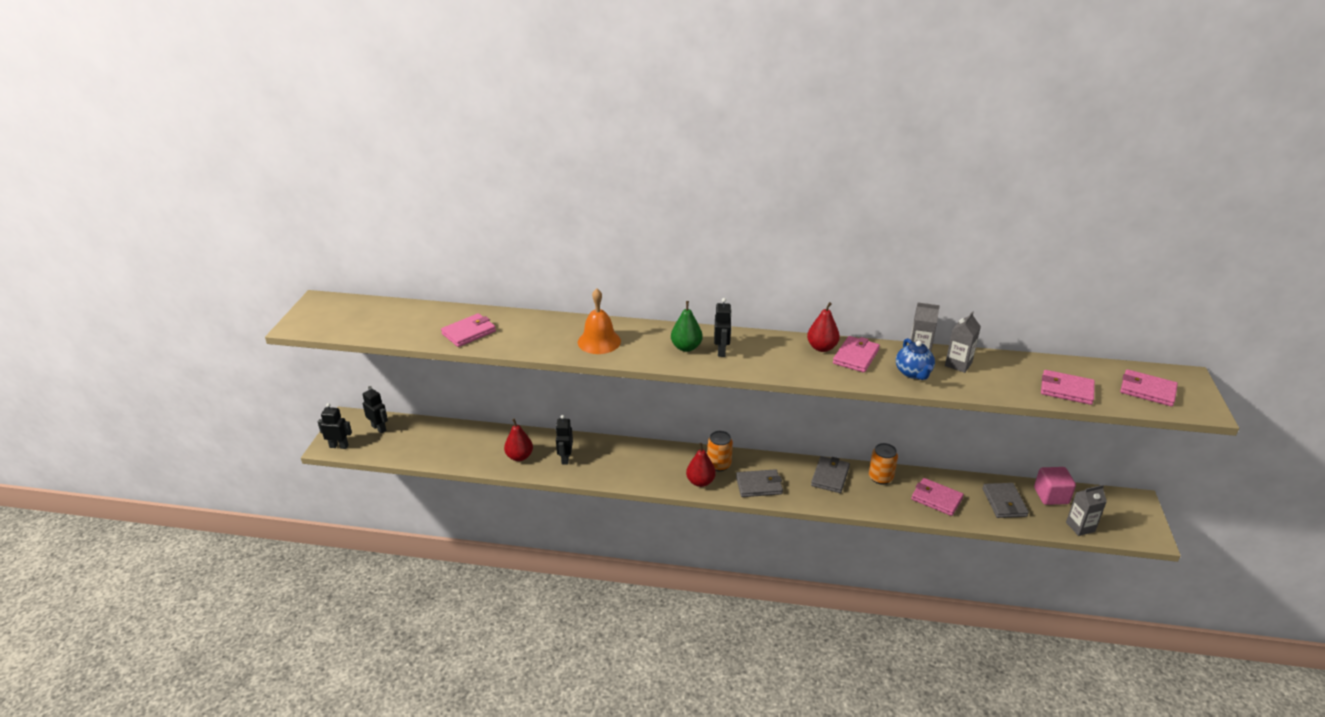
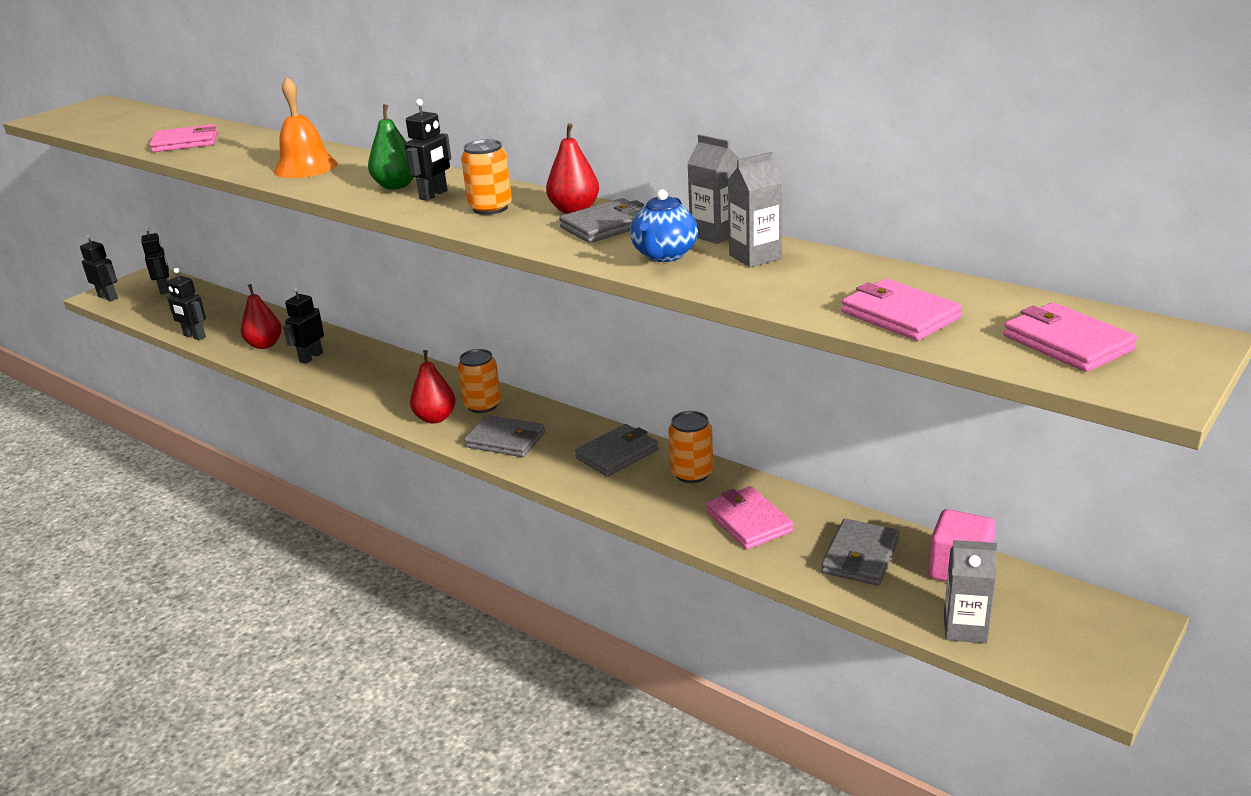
camera: 30 degrees right, 5 degrees down
(456, 463) = (194, 336): none -> black robot
(771, 355) = (490, 208): none -> orange can
(856, 356) = (607, 226): pink wallet -> grey wallet

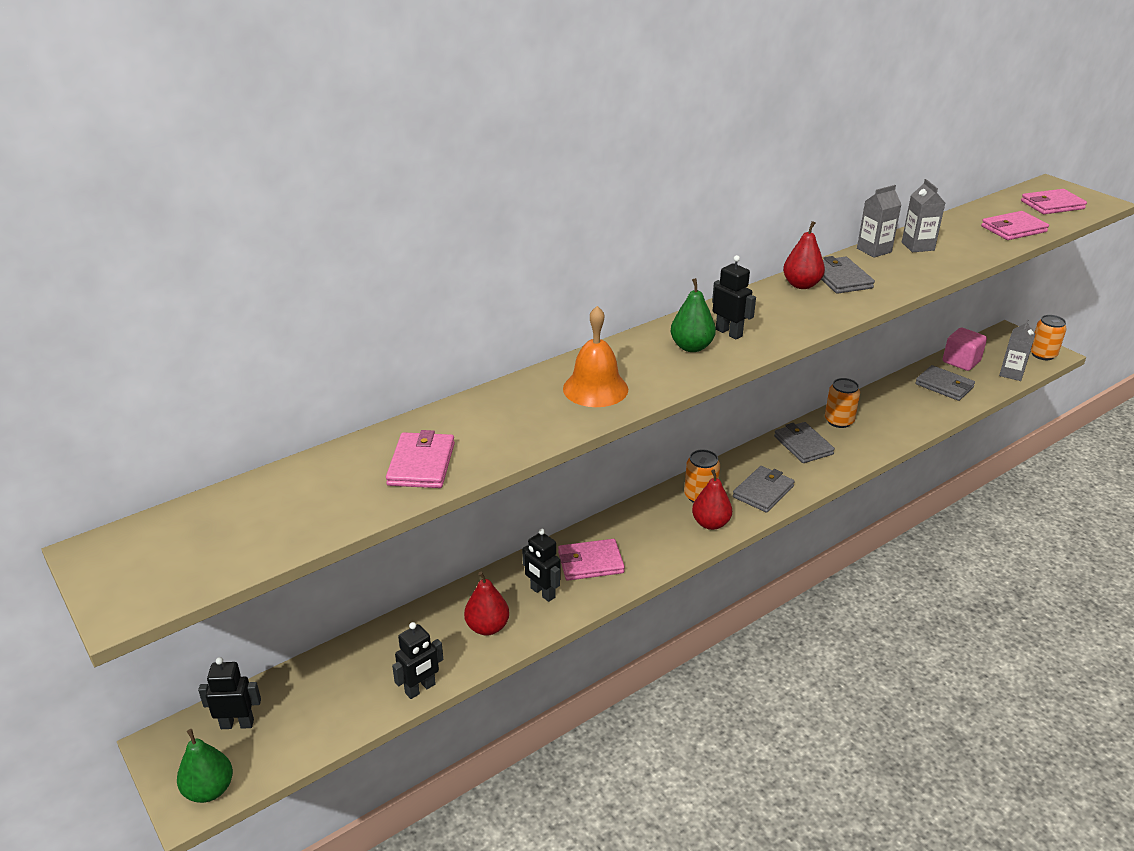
camera: 75 degrees left, 5 degrees up
(108, 297) = (209, 790): black robot -> green pear
(490, 208) = (777, 313): orange can -> orange can (1042, 354)
(664, 255) = (904, 269): blue teapot -> none
(748, 521) = (901, 412): pink wallet -> pink wallet (590, 563)

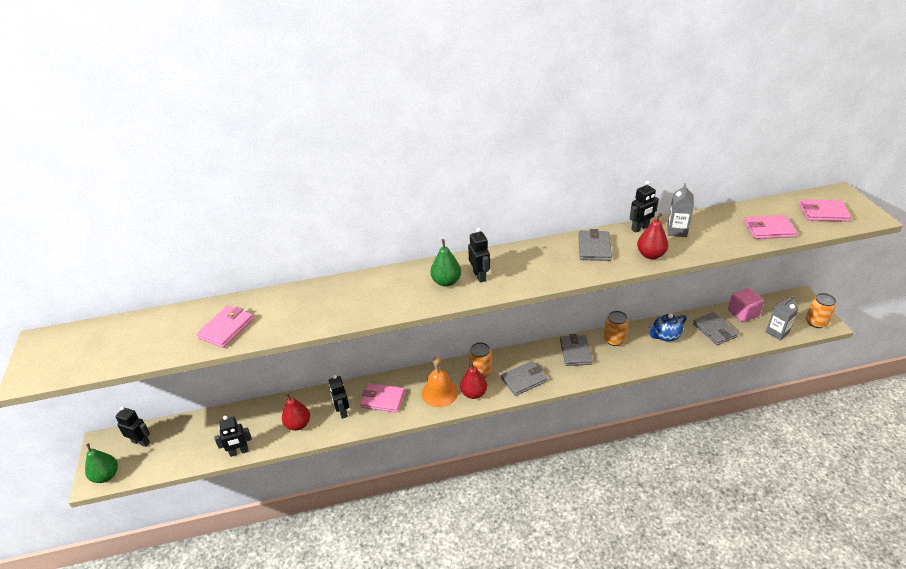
camera: 25 degrees right, 5 degrees up
(595, 389) = (362, 299): orange bell -> orange bell (439, 392)
(801, 285) = (561, 247): red pear -> red pear (650, 255)
(874, 250) = (640, 228): grey carton -> black robot
(894, 404) = (665, 336): none -> blue teapot

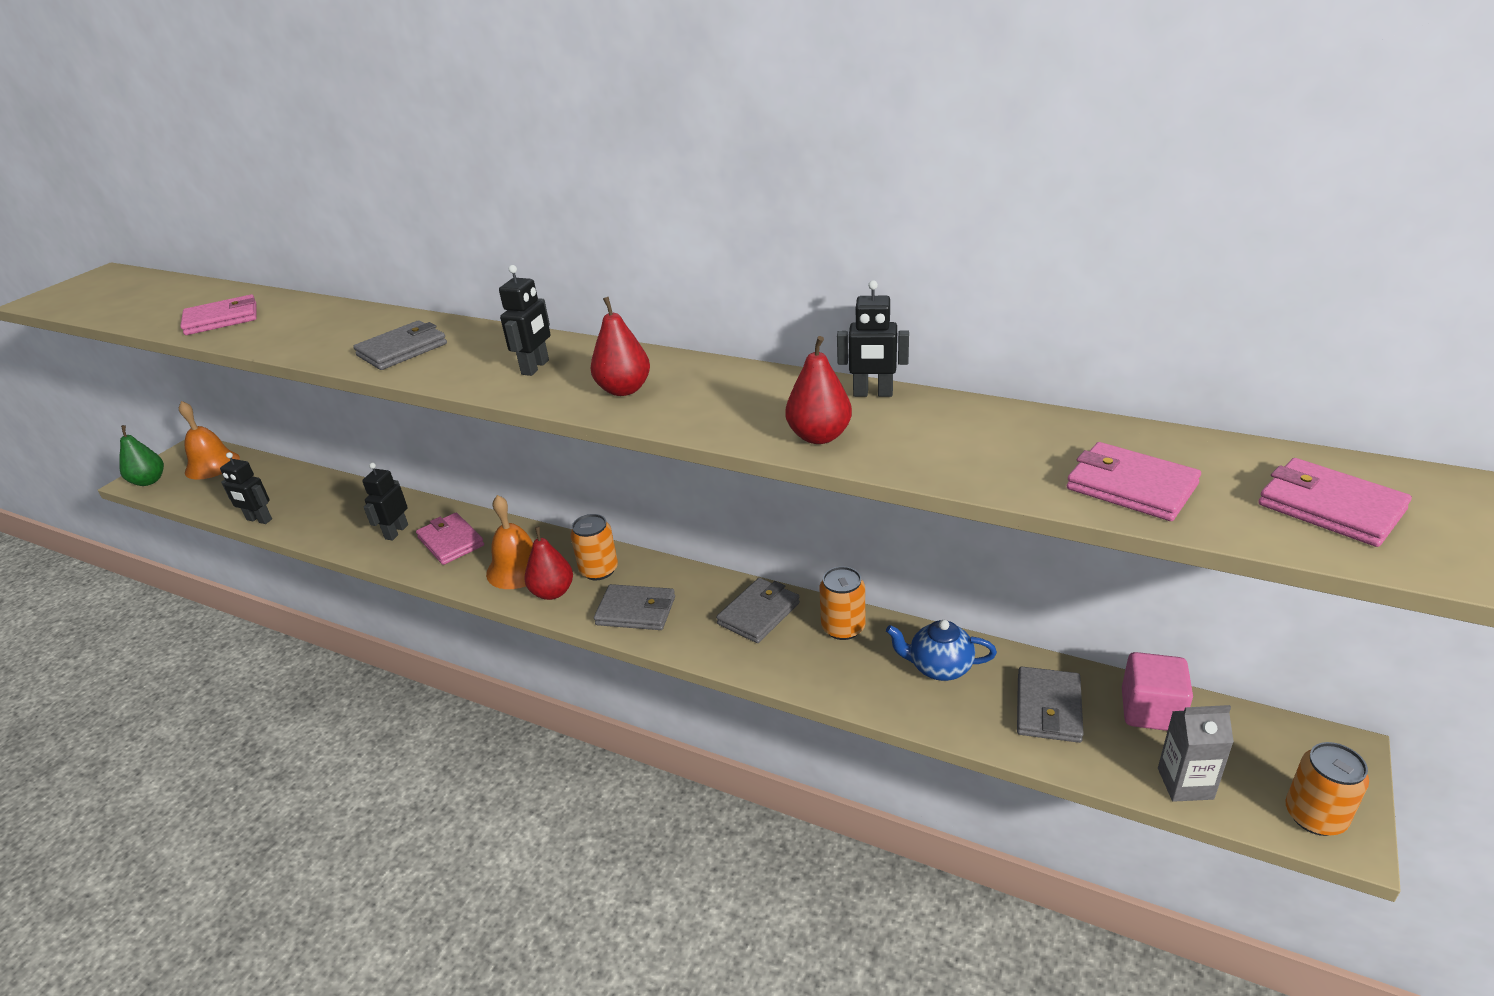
camera: 40 degrees right, 5 degrees down
(141, 442) = (212, 465): black robot -> orange bell
(298, 424) = (341, 522): red pear -> red pear (624, 389)
(446, 282) = (488, 358): green pear -> none
(594, 248) = (749, 392): grey wallet -> grey wallet (402, 349)
(677, 231) = (931, 420): grey carton -> none

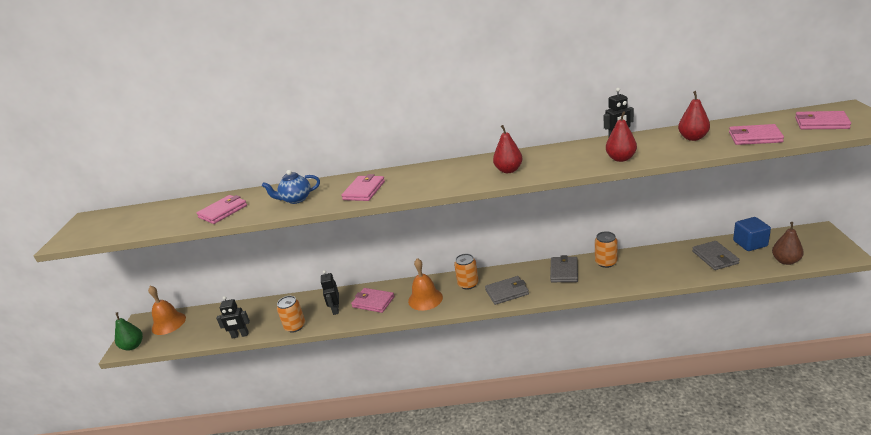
camera: 25 degrees left, 5 degrees down
(402, 349) = (364, 190): grey wallet -> pink wallet
(535, 367) = (450, 176): black robot -> none
(553, 592) = (456, 301): red pear -> red pear (693, 138)
(939, 667) = (660, 261): blue teapot -> blue teapot (296, 199)
(1151, 710) = (750, 243): pink cube -> blue cube
(1185, 783) = (785, 261): grey carton -> brown pear
(1315, 816) = (834, 253): orange can -> orange can (295, 326)

